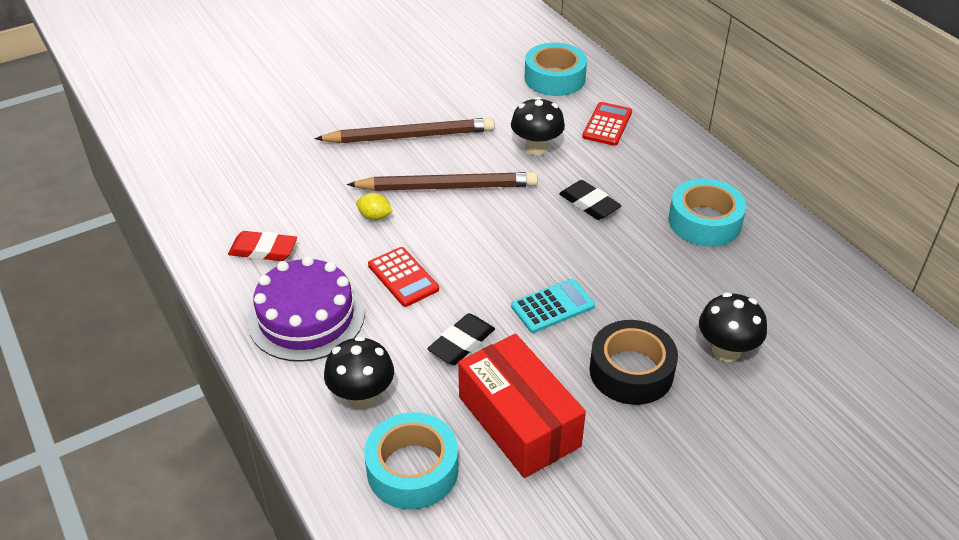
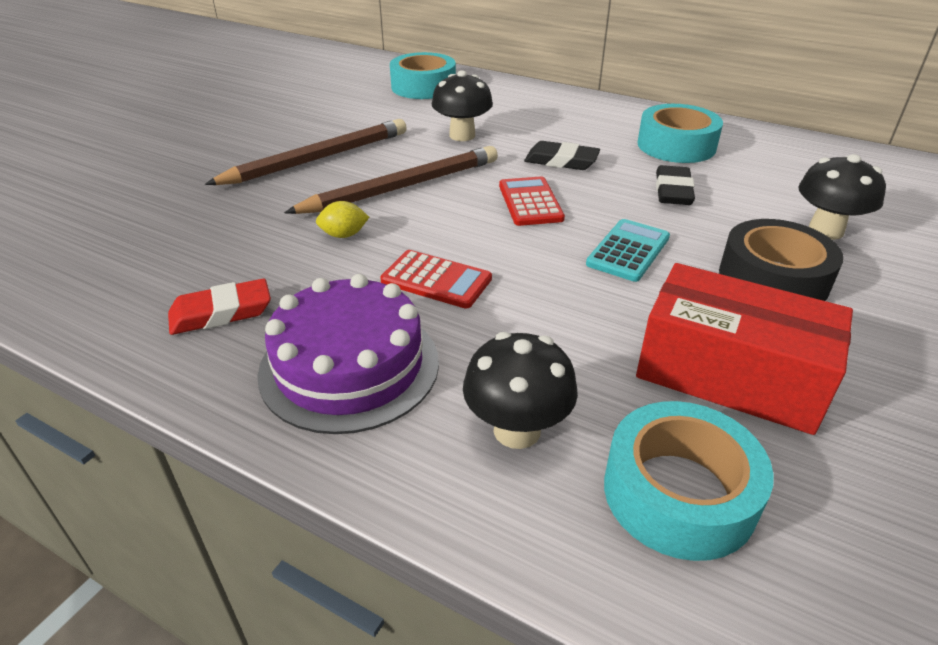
camera: 30 degrees left, 5 degrees down
(461, 343) = (574, 320): black eraser -> black eraser (673, 191)
(607, 124) = (508, 105): red calculator -> red calculator (530, 202)

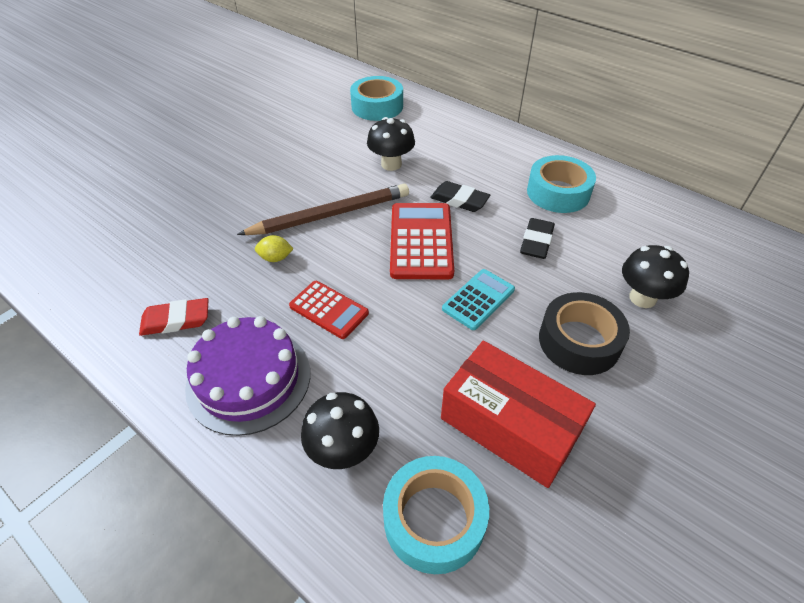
camera: 10 degrees right, 10 degrees up
(318, 158) = (276, 178): brown pencil -> none
(530, 202) = (421, 241): red calculator -> red calculator, size x1.62

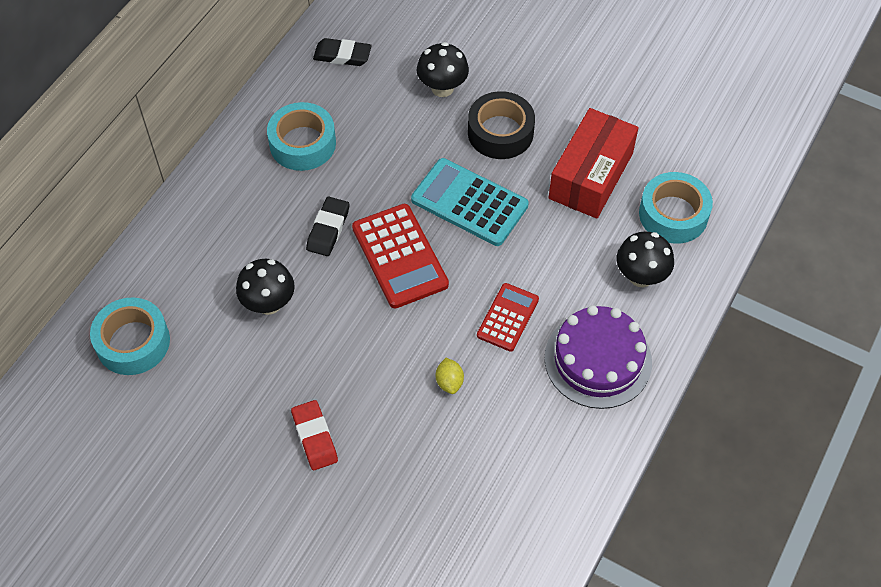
camera: 100 degrees left, 10 degrees up
(176, 320) = (550, 444): red eraser -> red eraser (314, 437)
(331, 214) = (371, 347): brown pencil -> none
(421, 241) = (400, 256): red calculator -> red calculator turned 105 degrees counterclockwise
(478, 299) = (469, 203): turquoise calculator -> turquoise calculator, size x1.62
(536, 242) = (384, 161): black eraser -> black eraser (342, 55)

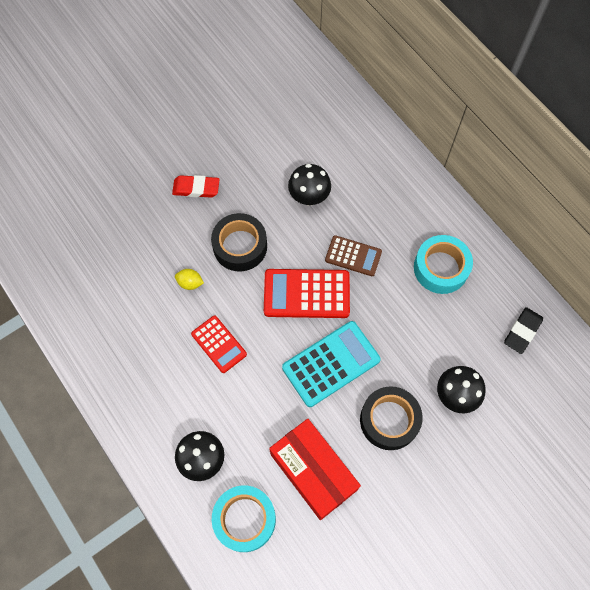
camera: 115 degrees right, 10 degrees up
(133, 342) = (319, 112): turquoise tape -> none
(328, 229) = (353, 256): black eraser -> brown calculator
(373, 350) = (240, 246): none -> black tape
(598, 360) = (152, 389): purple cake -> none

